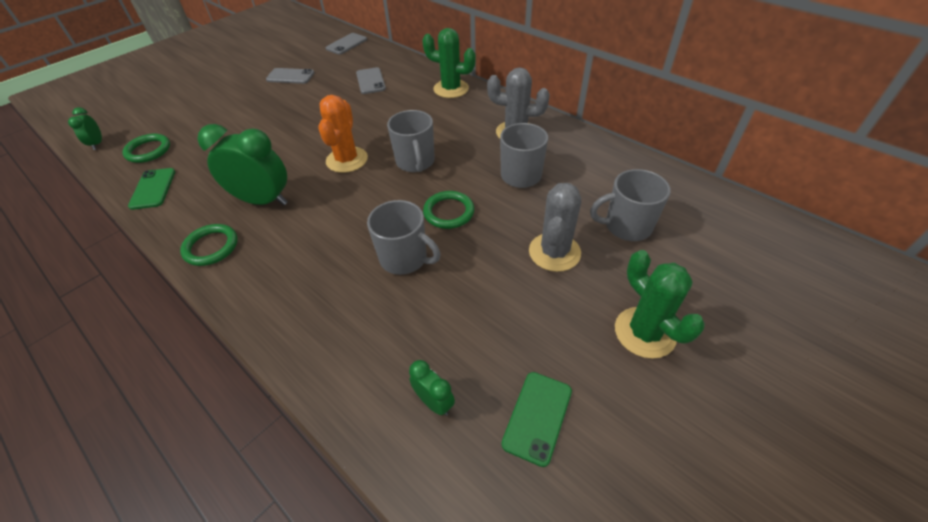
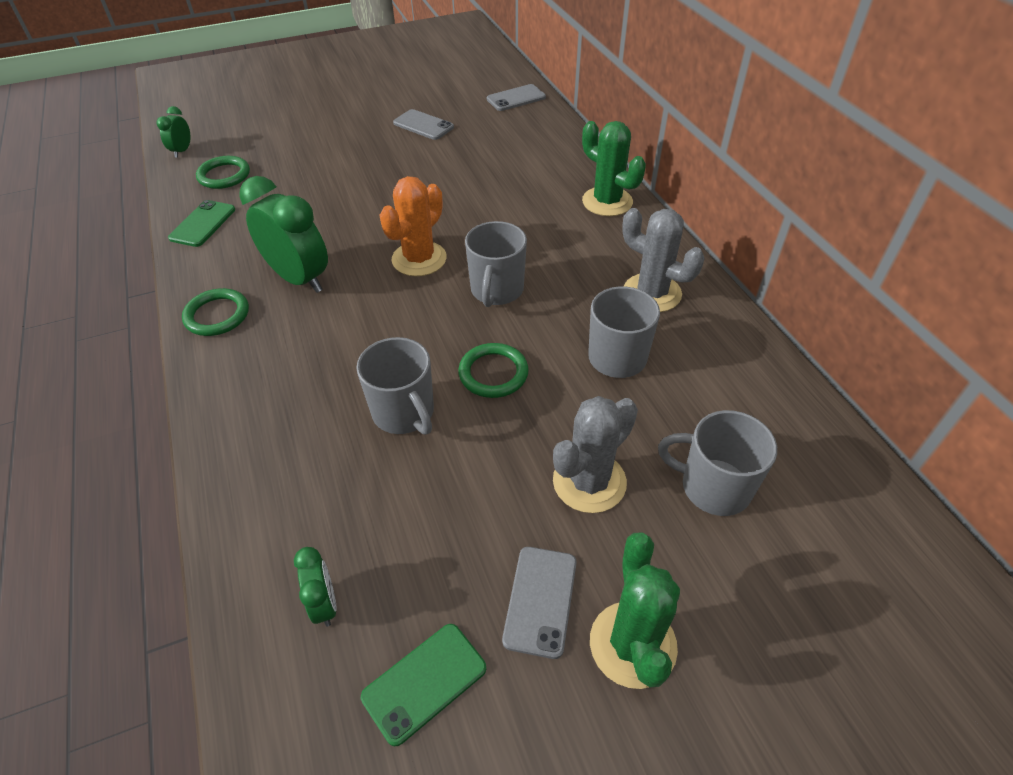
camera: 25 degrees right, 0 degrees up
(370, 81) = (513, 159): grey phone -> grey phone (540, 600)

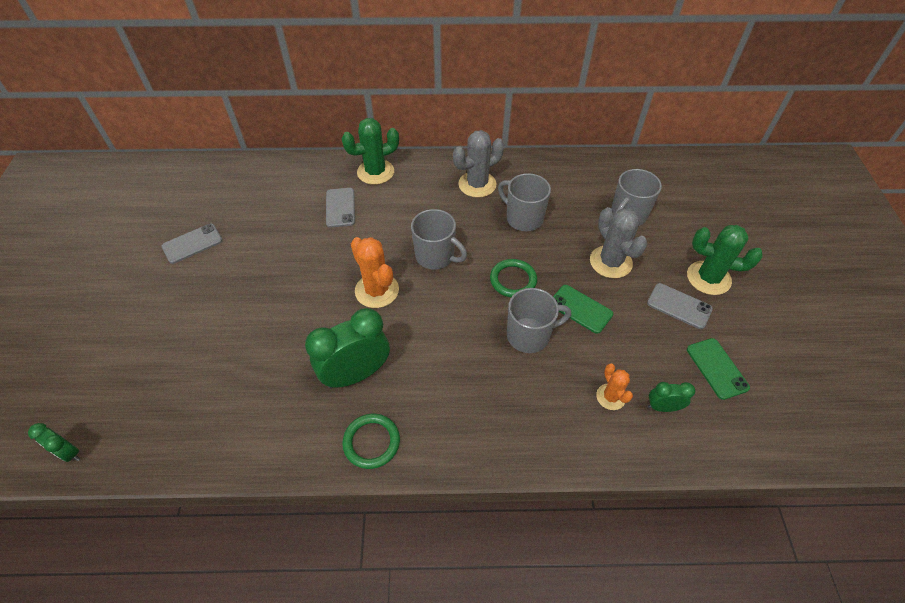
camera: 70 degrees left, 5 degrees up
(203, 224) = (226, 442): green phone -> green phone (580, 309)
(224, 175) = (152, 415): green ring -> none
(327, 529) = (610, 397): none -> orange cactus
(516, 98) = (202, 175): grey phone -> grey phone (340, 207)

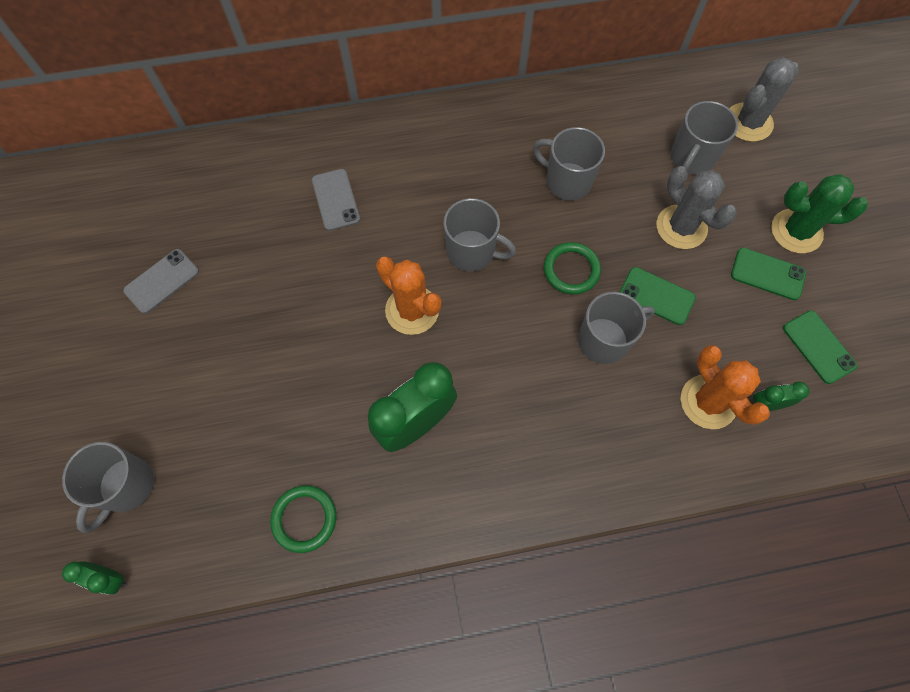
camera: 10 degrees left, 15 degrees up
(109, 384) = (126, 486): none -> grey mug
(371, 442) = (455, 503): green ring -> green ring (304, 519)
(375, 172) = (366, 140): green cactus -> none
(477, 184) = (500, 140): grey cactus -> grey cactus (748, 122)
(610, 397) = (708, 402): orange cactus -> orange cactus, size x1.71
(679, 306) = (767, 274): grey phone -> green phone

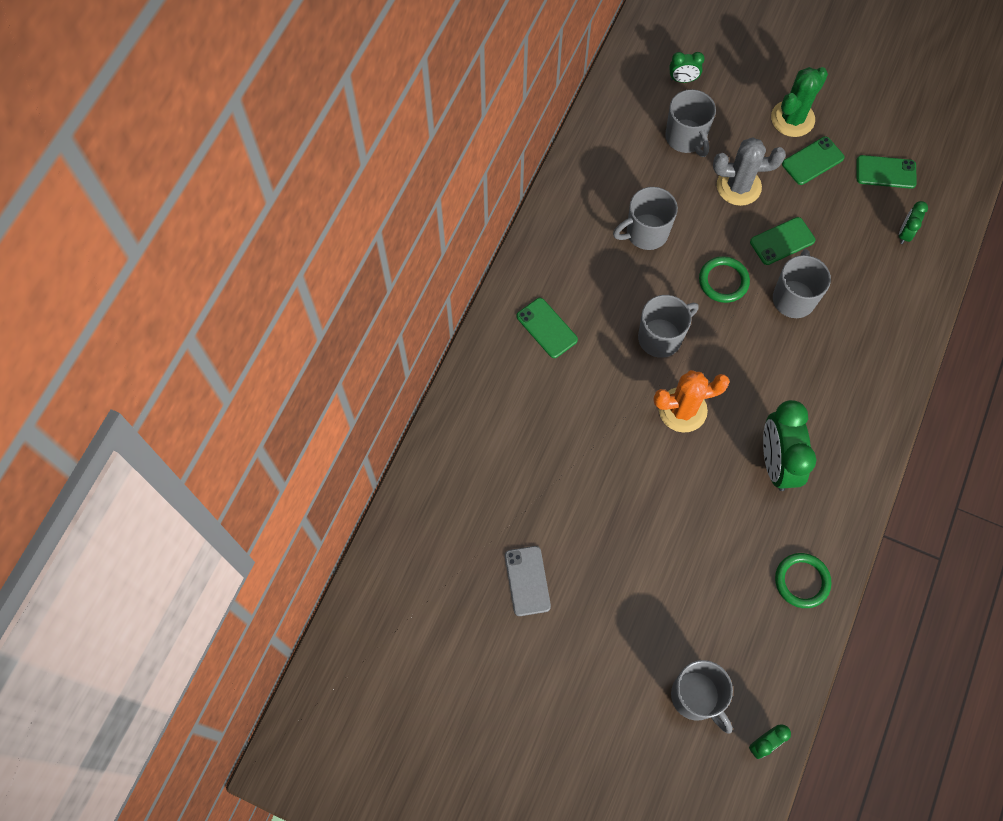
camera: 55 degrees left, 0 degrees up
(336, 200) = (543, 406): grey phone -> none
(412, 161) = (546, 328): none -> green phone
(708, 402) = (881, 266): orange cactus -> none
(748, 122) = (683, 80): grey cactus -> green clock

